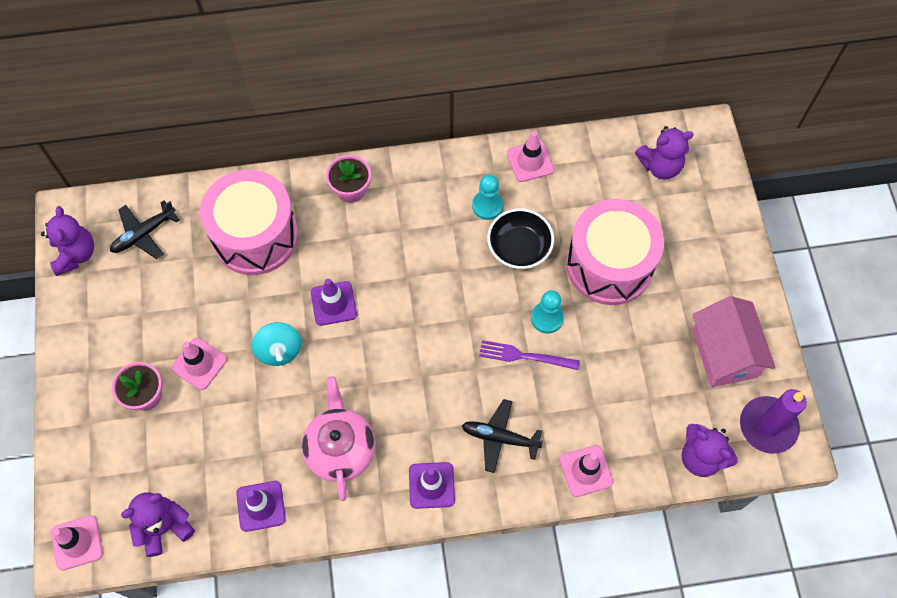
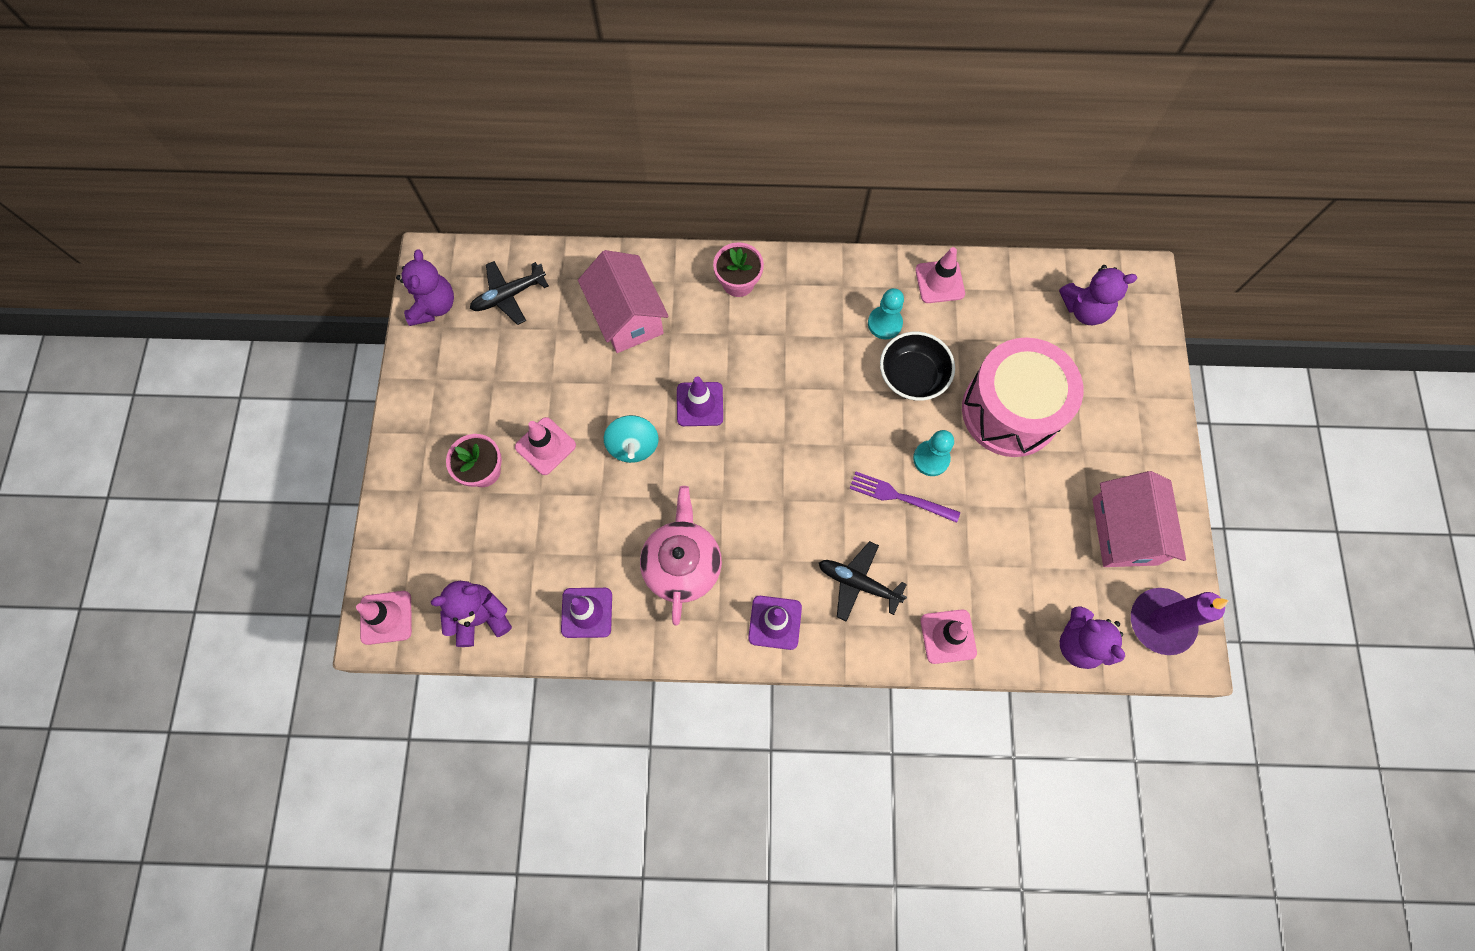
camera: 10 degrees right, 5 degrees up
(255, 236) = (627, 316): pink drum -> pink house

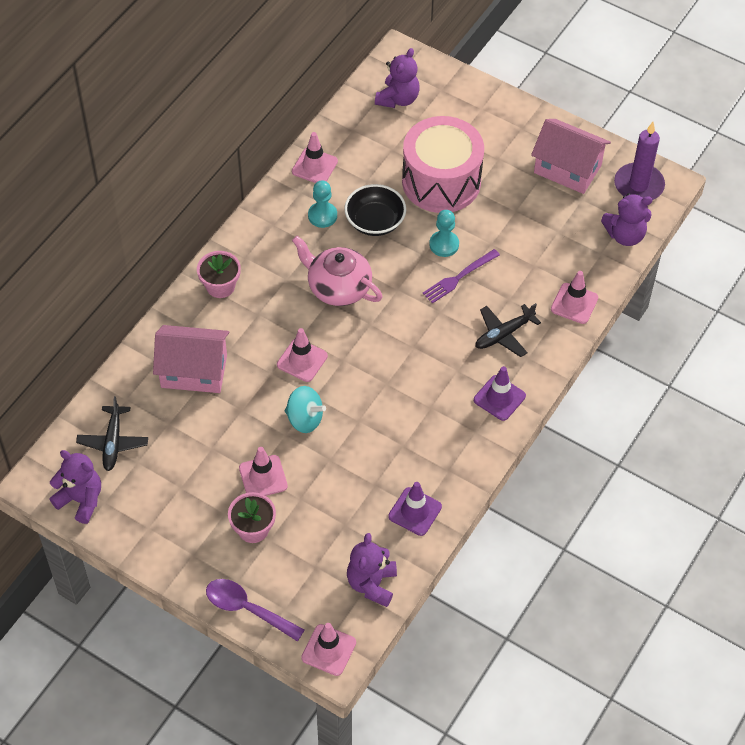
camera: 60 degrees left, 15 degrees down
(393, 516) = (247, 609): none -> purple spoon
(682, 564) = (419, 433): pink teapot -> pink teapot (338, 287)
(700, 404) = (302, 360): purple traffic cone -> pink traffic cone

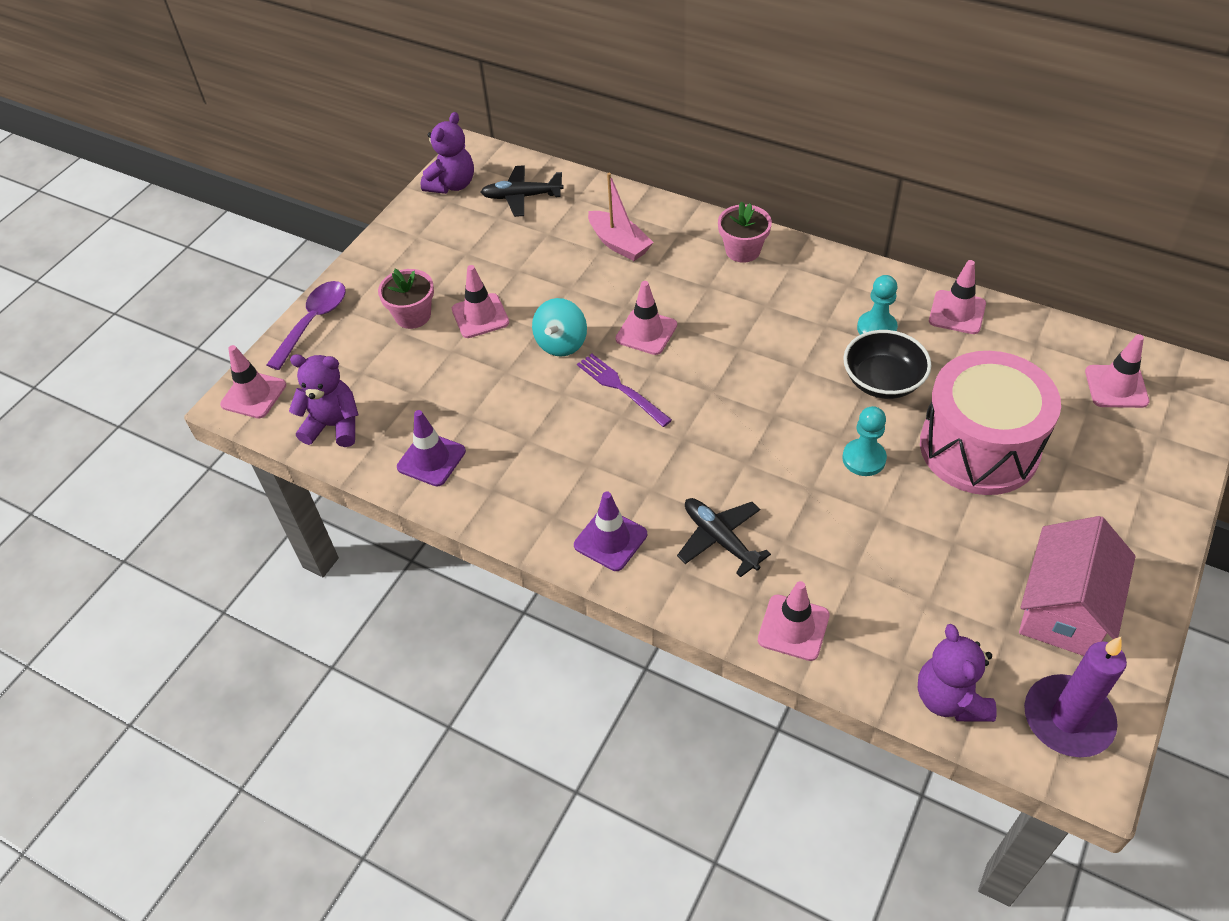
camera: 90 degrees right, 5 degrees down
(194, 371) = (619, 244): pink house -> pink boat
(338, 287) = (764, 354): pink teapot -> none
(398, 99) = (1116, 386): purple teddy bear -> pink traffic cone
(459, 277) = (810, 480): purple fork -> purple fork (621, 388)

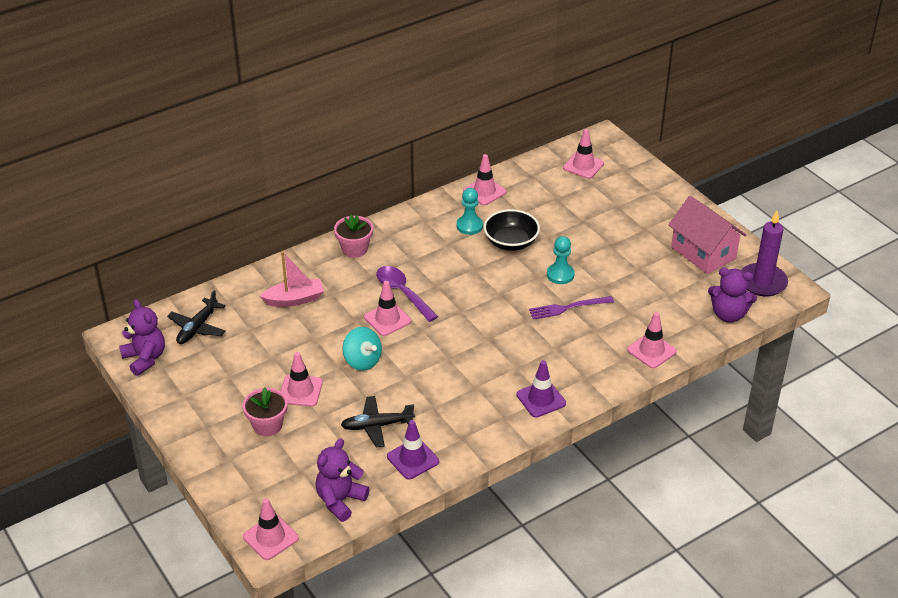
camera: 65 degrees left, 10 degrees down
(313, 322) = (223, 482): purple spoon -> purple spoon (403, 293)
(621, 388) = (425, 349): purple fork -> purple fork (568, 308)
(720, 539) = (573, 354): black plane -> black plane (376, 426)
(979, 447) = (585, 231): pink drum -> none

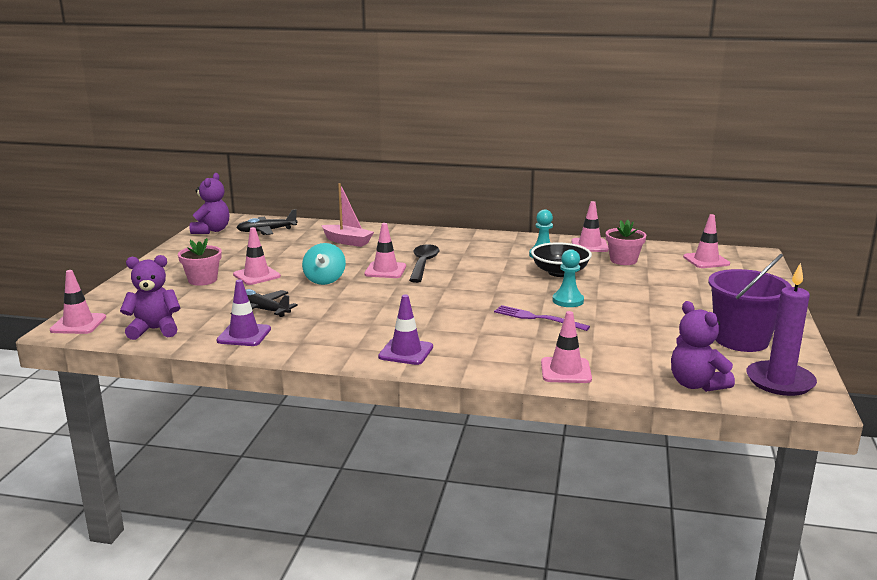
camera: 45 degrees right, 20 degrees down
(354, 249) = (435, 237): pink flower pot -> pink flower pot (623, 260)
(403, 293) = (423, 264): purple spoon -> black spoon
(703, 253) = (741, 340): pink house -> purple bucket

